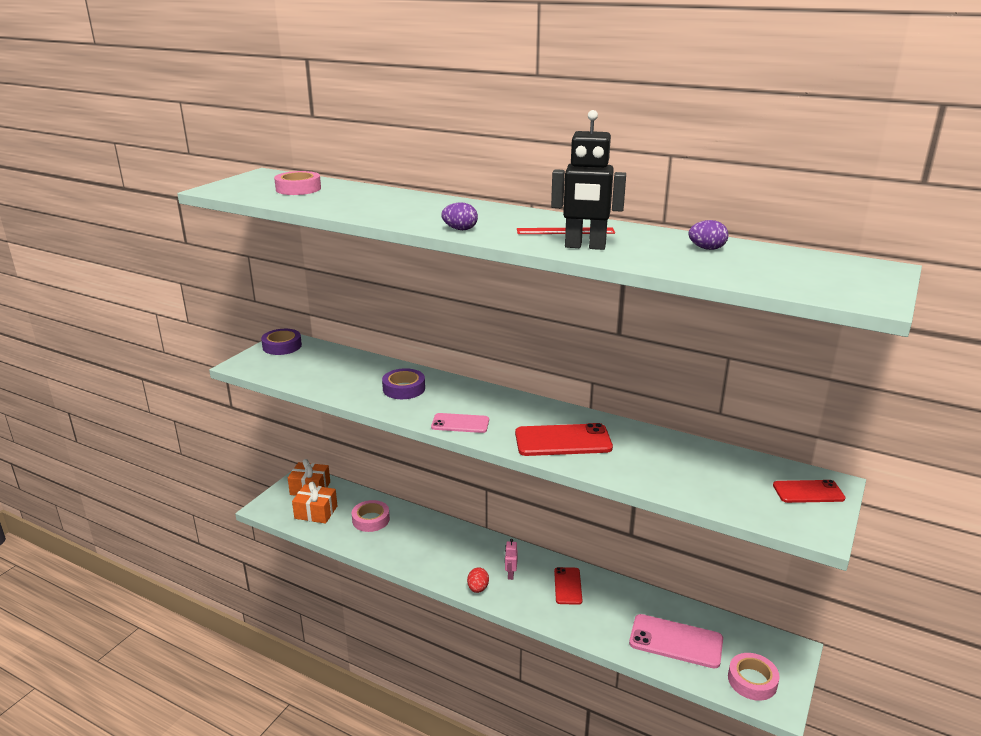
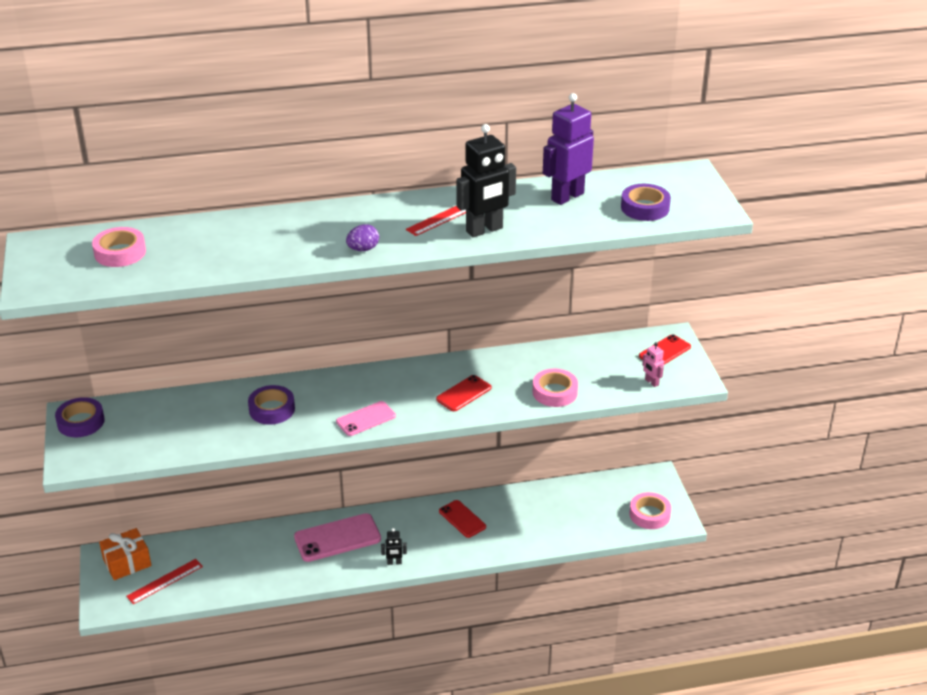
camera: 40 degrees left, 10 degrees up
(316, 512) = (165, 581): orange gift -> red ruler
(371, 520) = (229, 558): pink tape -> pink tape (554, 392)
(478, 588) = (394, 562): red egg -> black robot
(510, 575) = (408, 536): pink robot -> pink robot (651, 382)
(563, 441) = (464, 393): red phone -> red phone, size x0.62
(676, 641) = (578, 516): pink phone -> pink phone (337, 538)
(706, 249) = (567, 196): purple egg -> purple robot
(782, 276) = (645, 208): none -> purple tape

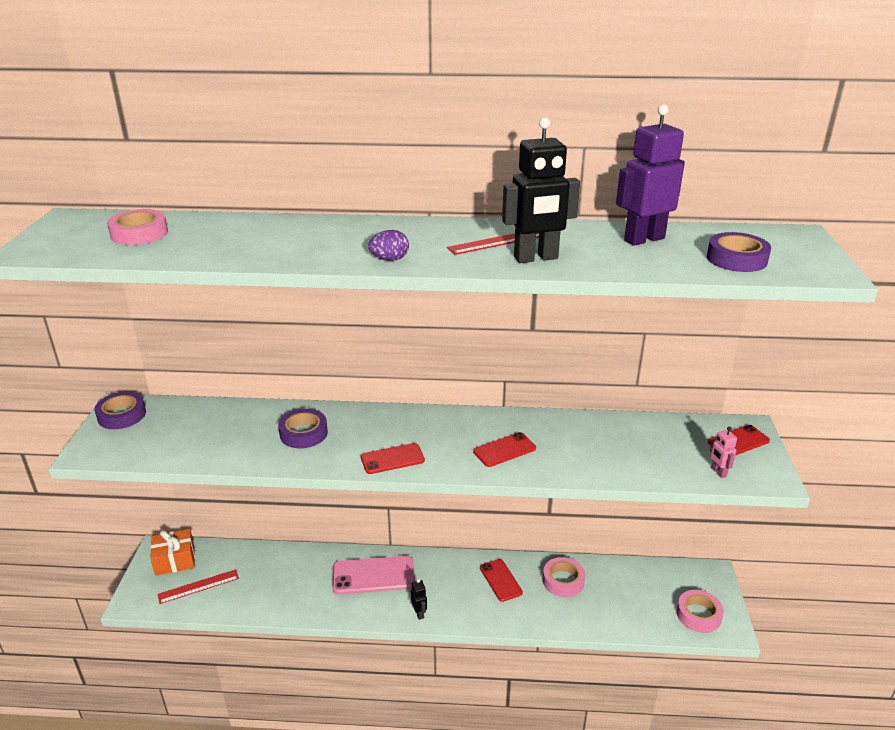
camera: 15 degrees right, 5 degrees down
(366, 419) = (392, 459): pink phone -> red phone
(394, 562) = (419, 613): black robot -> black robot turned 120 degrees counterclockwise
(554, 392) = (604, 465): pink tape -> pink tape (563, 581)

